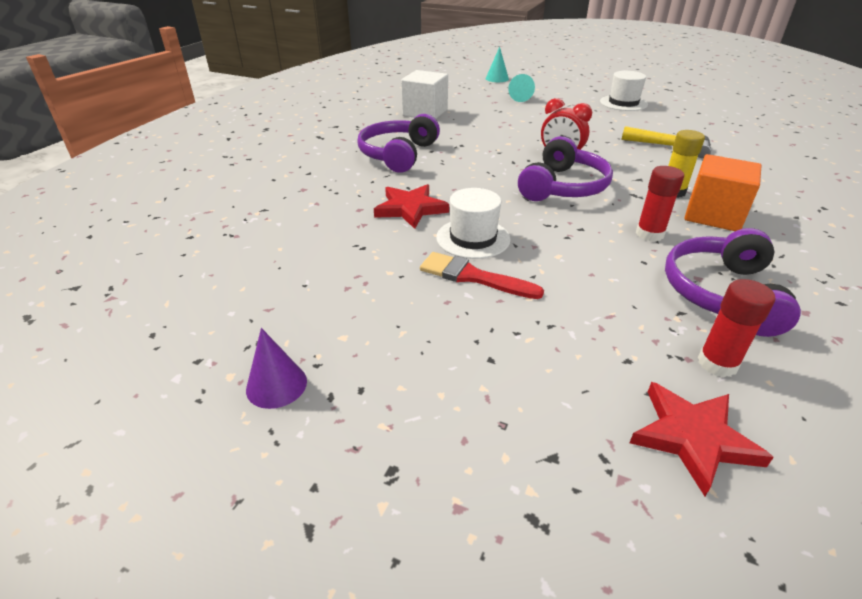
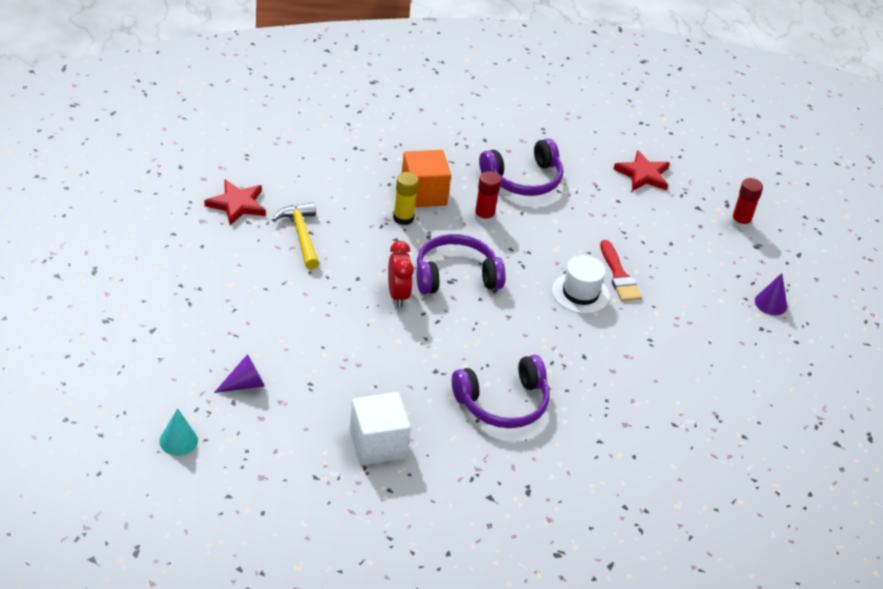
camera: 135 degrees left, 5 degrees up
(410, 209) = (580, 342): red star -> red star (237, 204)
(521, 97) = (244, 384): turquoise cone -> purple cone
(623, 103) = (189, 294): white hat -> none
(717, 363) = (587, 174): red glue stick -> red glue stick (740, 222)

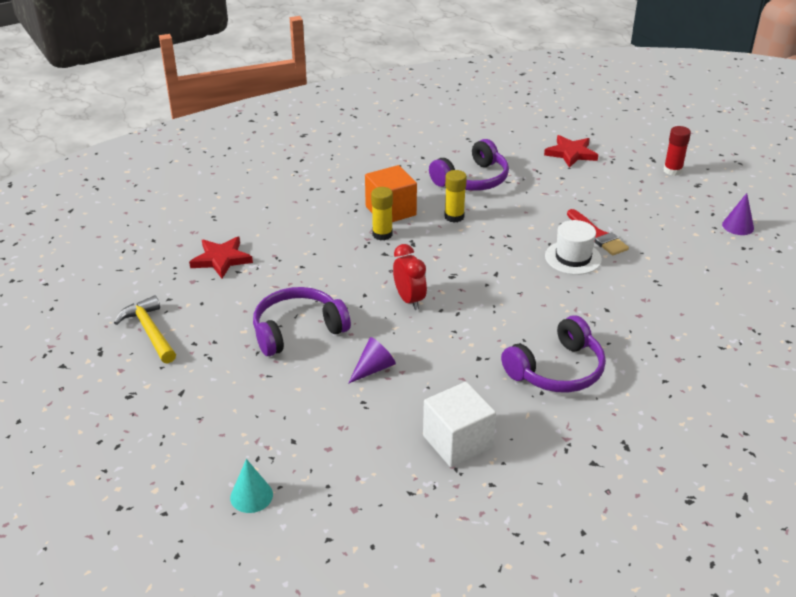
camera: 10 degrees left, 5 degrees down
(244, 384) = (297, 420): purple cone -> purple cone (373, 368)
(301, 235) = (294, 271): yellow hammer -> yellow hammer (150, 332)
(455, 276) = (454, 270): purple headphones -> purple headphones (297, 330)
(484, 217) = (454, 217): red glue stick -> yellow glue stick

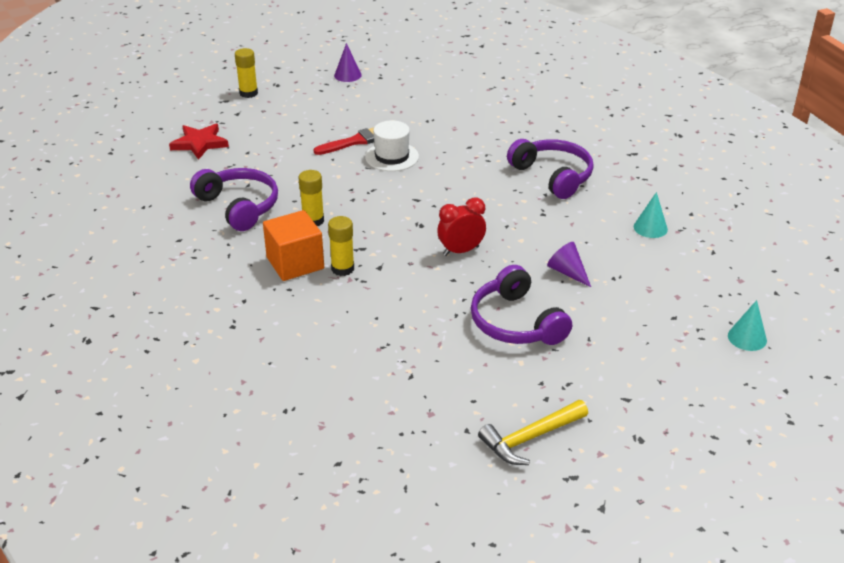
camera: 90 degrees left, 0 degrees up
(221, 259) = (386, 392): red star -> none
(457, 442) = (650, 228): white cube -> turquoise cone
(672, 171) = (248, 93): red glue stick -> yellow glue stick

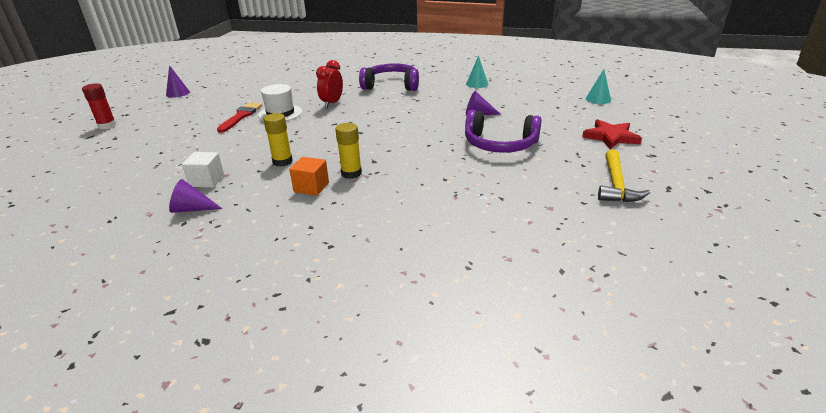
camera: 45 degrees left, 5 degrees down
(198, 230) = (192, 209): none -> purple cone
(199, 143) = (105, 164): red star -> red star (610, 137)
(239, 206) = (207, 180): purple headphones -> white cube
(248, 93) = (107, 126): yellow glue stick -> red glue stick
(295, 263) = (311, 187): orange cube -> orange cube, size x0.64
(461, 251) = (407, 132): red clock -> red clock (332, 103)

